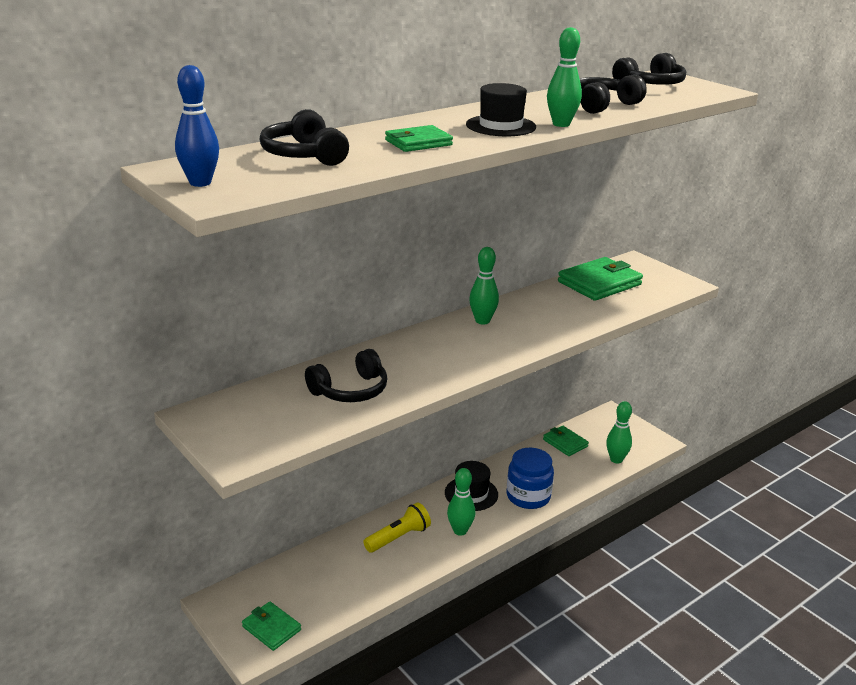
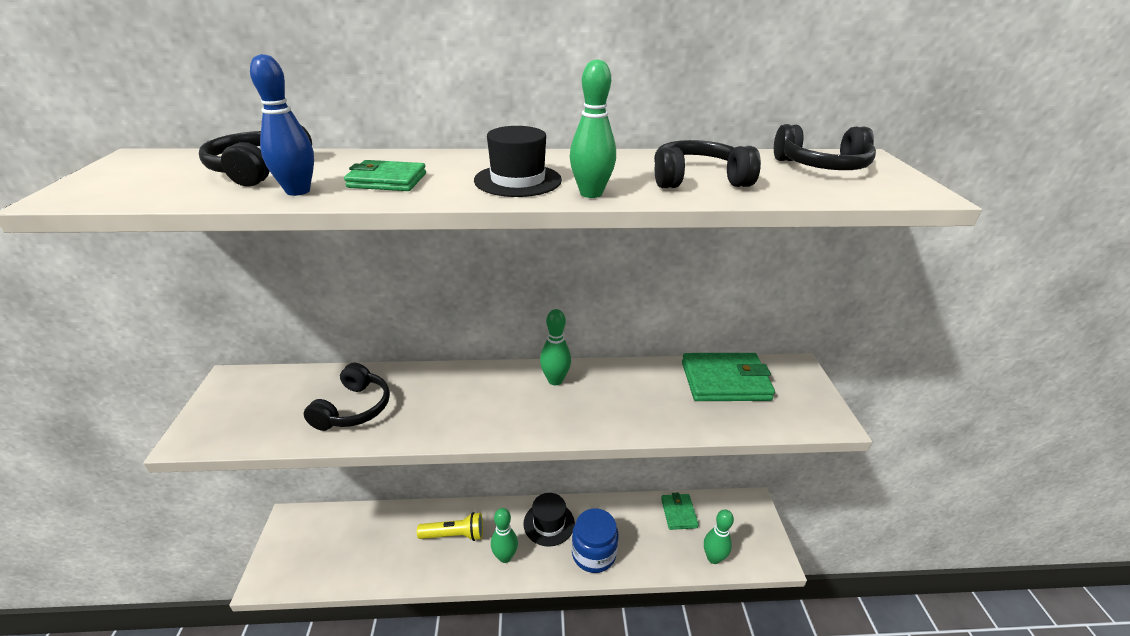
camera: 35 degrees right, 5 degrees up
(200, 183) = (110, 177): blue bowling pin -> blue bowling pin (298, 191)
(271, 628) = (294, 566): green wallet -> none
(350, 390) = (354, 409): black headphones -> black headphones turned 75 degrees counterclockwise

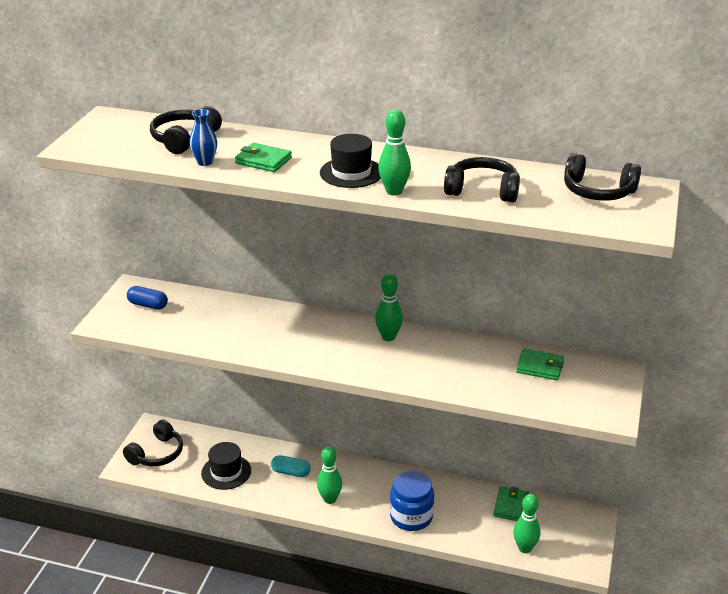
camera: 20 degrees right, 0 degrees up
(253, 399) = (148, 305): none -> blue capsule
(298, 191) = (205, 162): blue bowling pin -> blue vase
(354, 409) = (220, 326): black headphones -> black headphones (157, 454)
(454, 535) = (291, 472): yellow flashlight -> turquoise capsule
(549, 523) = (380, 484): black hat -> black hat (226, 472)
(725, 381) = (540, 367): green wallet -> green wallet, size x0.59

